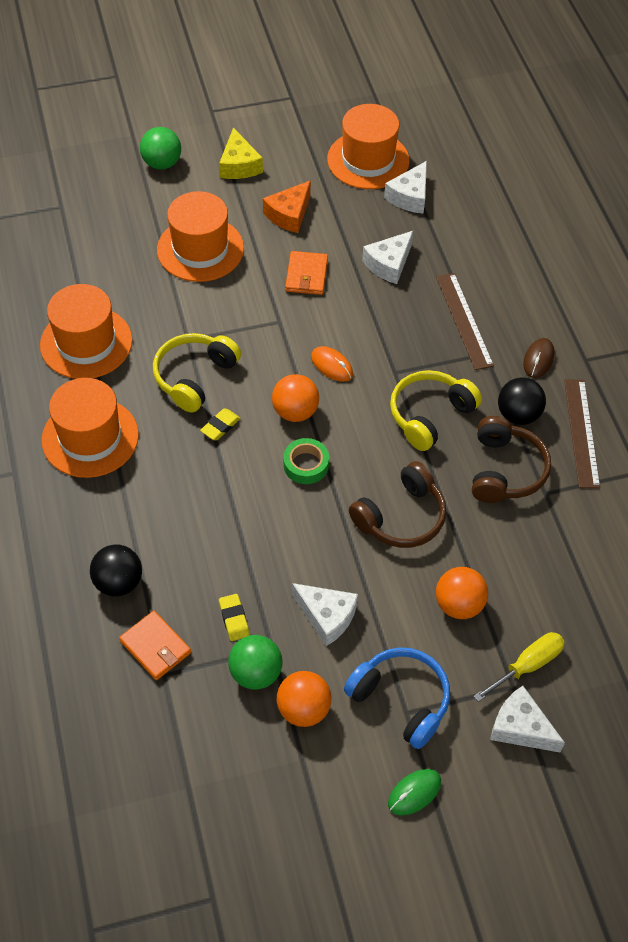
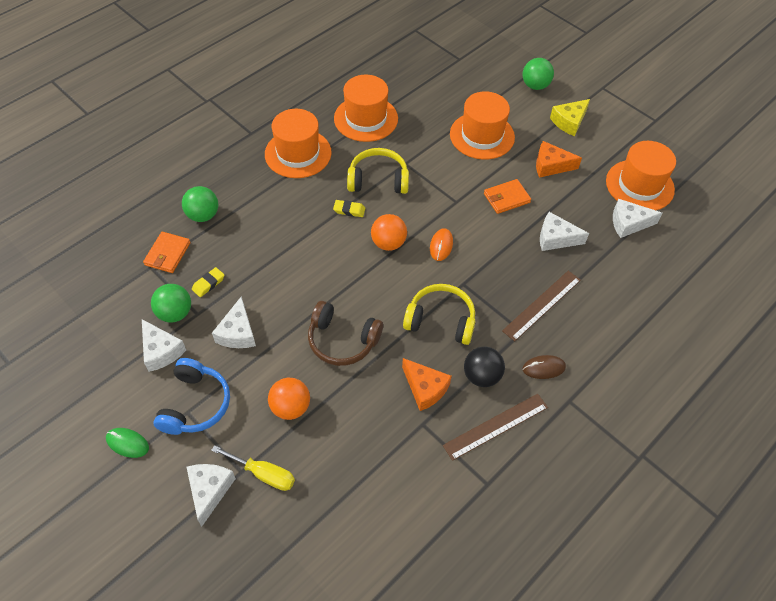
camera: 60 degrees right, 0 degrees up
(118, 582) = (203, 215): black ball -> green ball
(303, 709) = (161, 351): orange ball -> white cheese
(306, 465) = (349, 268): green tape -> none
(505, 470) = (425, 388): brown headphones -> orange cheese

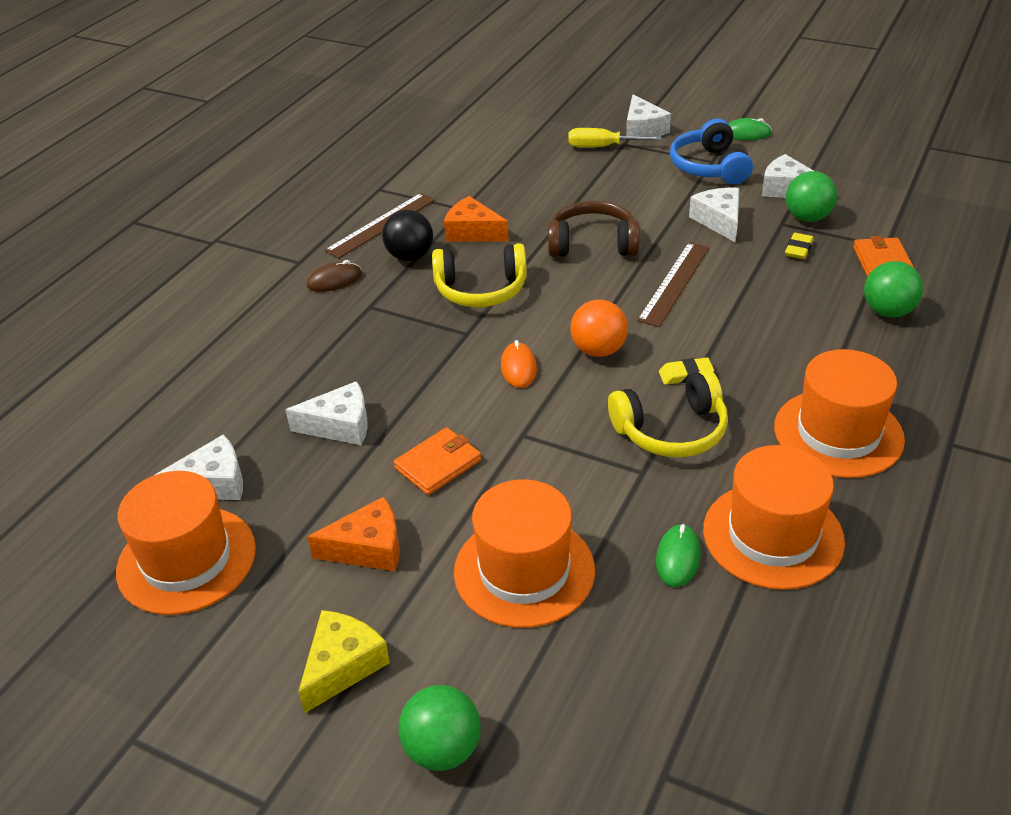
camera: 165 degrees right, 15 degrees down
(290, 407) = (611, 187): orange ball -> none
(412, 121) = (678, 558): none -> green mouse
(542, 305) = (348, 338): brown ruler -> brown ruler (674, 283)

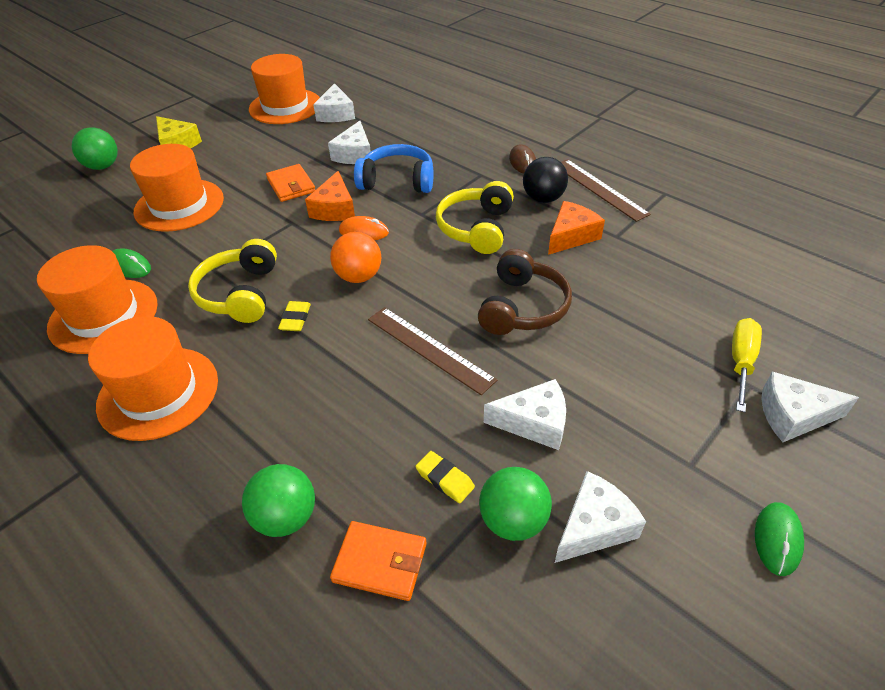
camera: 105 degrees right, 5 degrees up
(368, 548) = (245, 156): orange cheese -> orange cheese (334, 209)
(709, 167) = (673, 456): blue headphones -> blue headphones (397, 181)

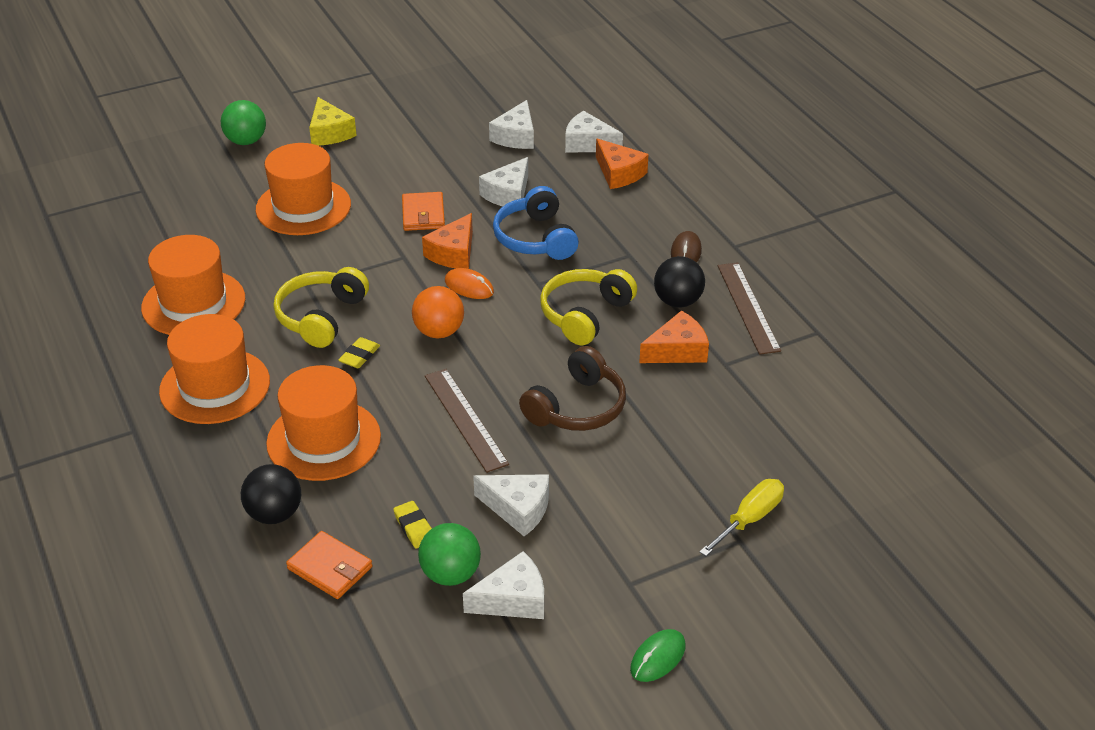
camera: 20 degrees right, 5 degrees down
(129, 266) = (233, 261): green mouse -> none
(285, 106) = (465, 112): orange hat -> orange hat (324, 440)
(286, 517) = (274, 514): green ball -> black ball
(397, 181) = (535, 238): blue headphones -> blue headphones turned 135 degrees counterclockwise
(432, 120) = (619, 173): none -> orange cheese
(793, 415) = (758, 577): white cheese -> white cheese (588, 143)

